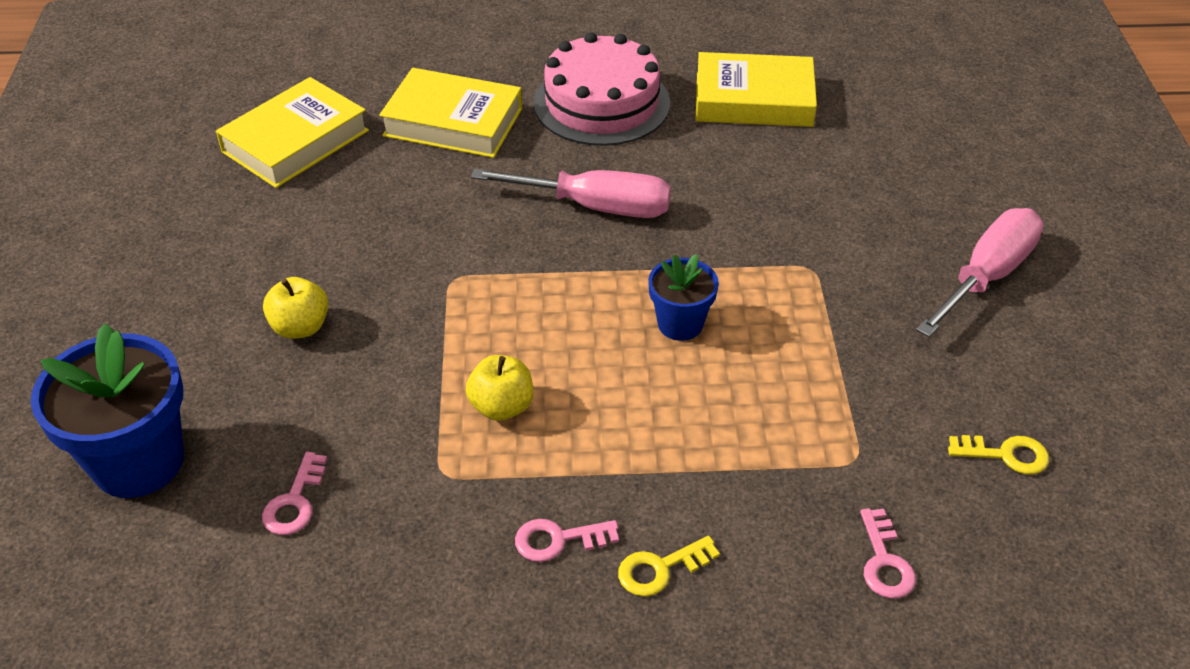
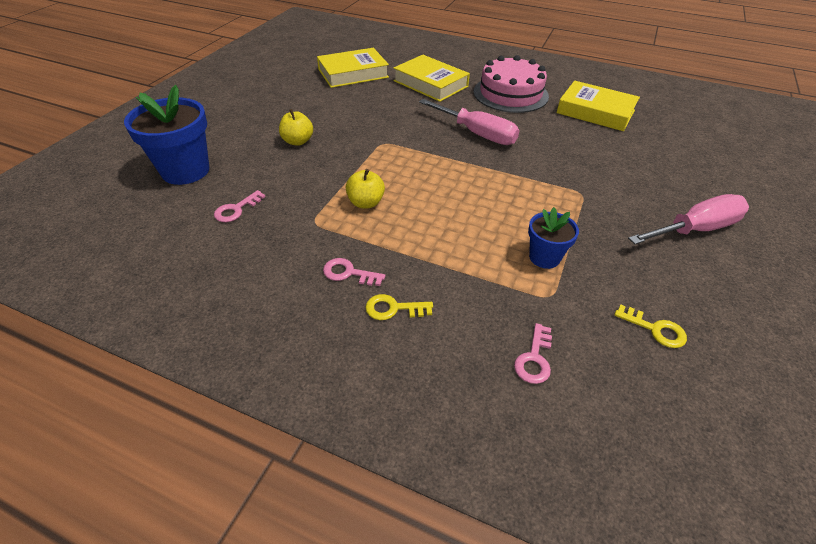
camera: 25 degrees right, 0 degrees up
(680, 324) = (487, 196): blue flower pot -> blue flower pot (544, 257)

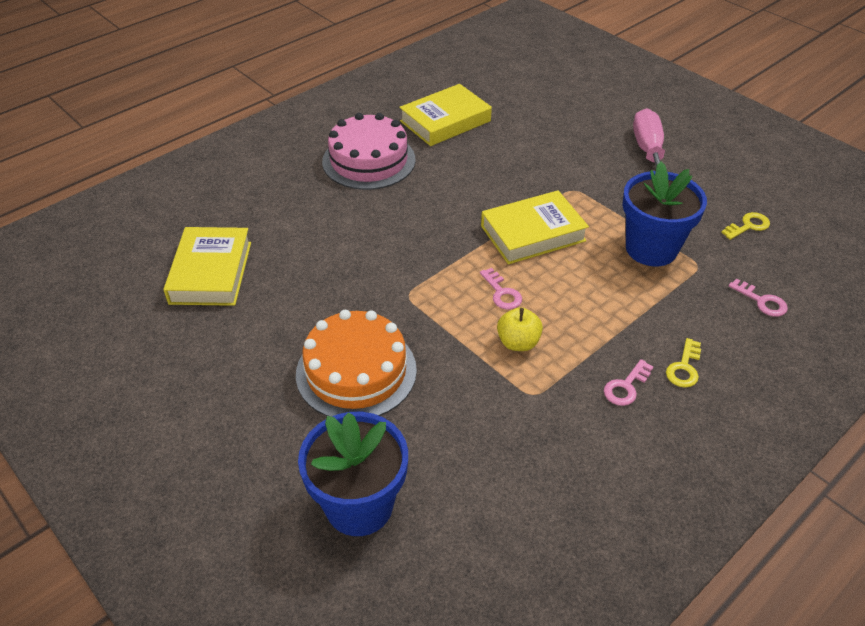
camera: 65 degrees left, 0 degrees up
(236, 209) = (477, 462): pink key -> pink key (502, 293)
(298, 141) = (356, 371): yellow apple -> orange cake
(430, 83) = (297, 212): yellow book -> yellow book (532, 233)
(477, 134) = (435, 216): pink screwdriver -> none
(544, 257) = (651, 249): blue flower pot -> blue flower pot, size x1.78

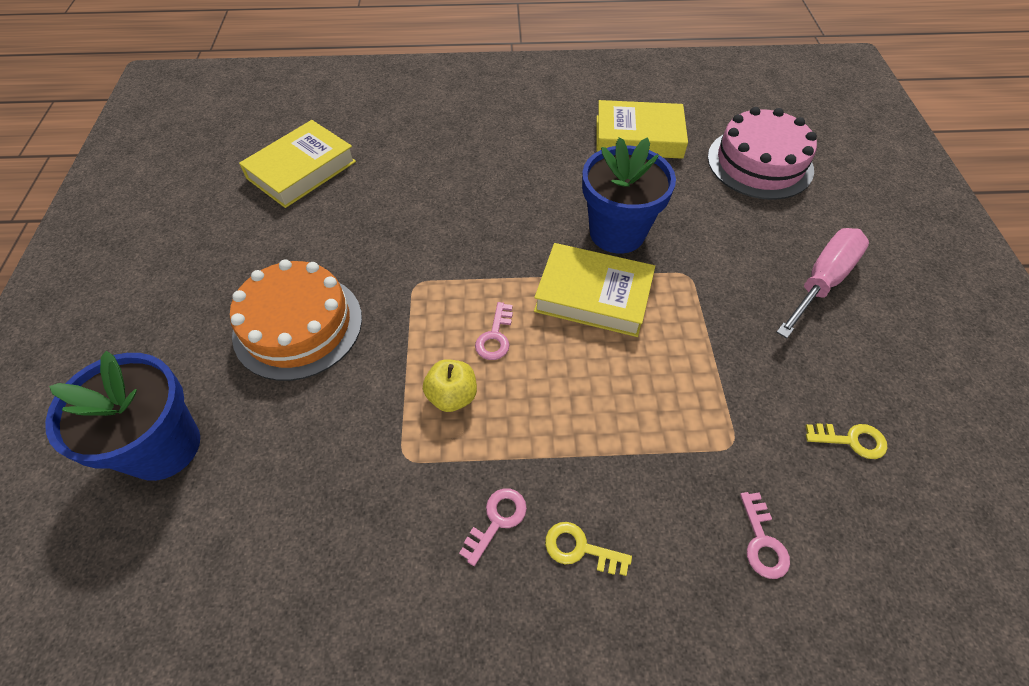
camera: 40 degrees right, 10 degrees up
(369, 160) = (527, 139): pink cake -> pink cake (760, 163)
(626, 387) = (497, 520): pink key -> pink key turned 135 degrees clockwise
(651, 249) = (699, 390): blue flower pot -> blue flower pot (617, 232)
(684, 368) = (580, 548): yellow key -> yellow key turned 45 degrees clockwise

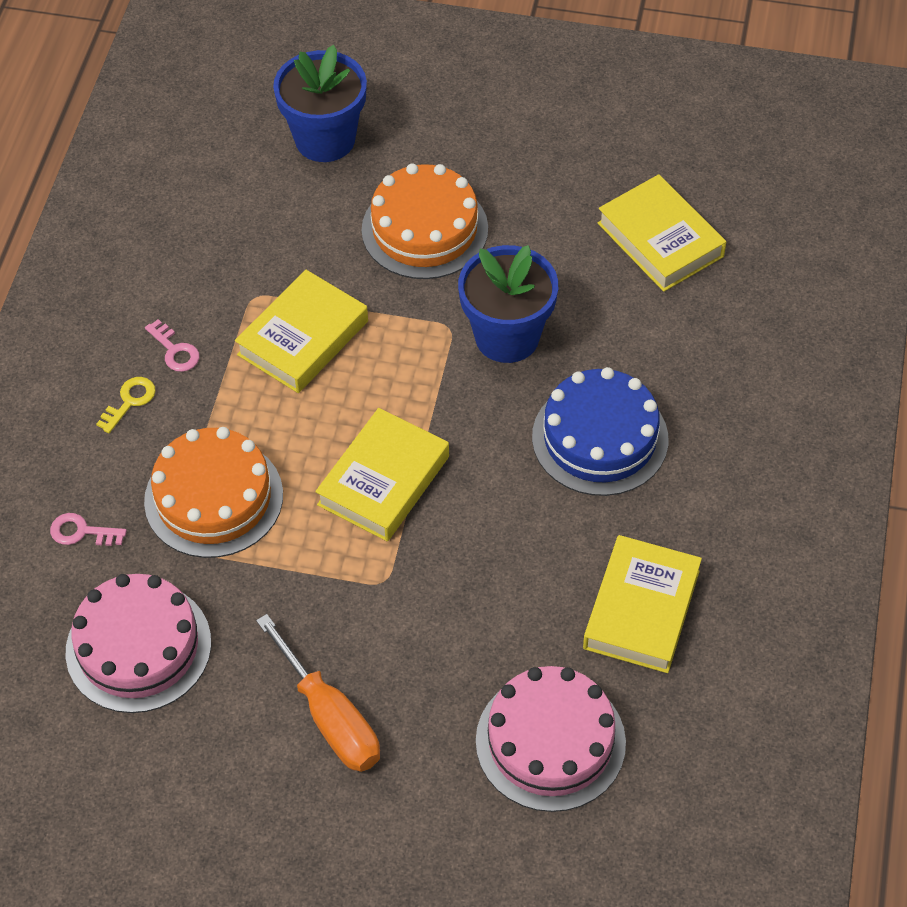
camera: 105 degrees right, 0 degrees up
(452, 396) = (303, 338): yellow apple -> yellow book
(495, 336) = (359, 383): pink key -> none
(505, 175) = (600, 438): none -> blue cake
(617, 232) = (469, 530): blue flower pot -> blue flower pot (507, 337)
(665, 423) = (214, 498): none -> orange cake
(822, 281) = (330, 718): pink screwdriver -> orange screwdriver
(851, 440) = (138, 647): yellow key -> pink cake

